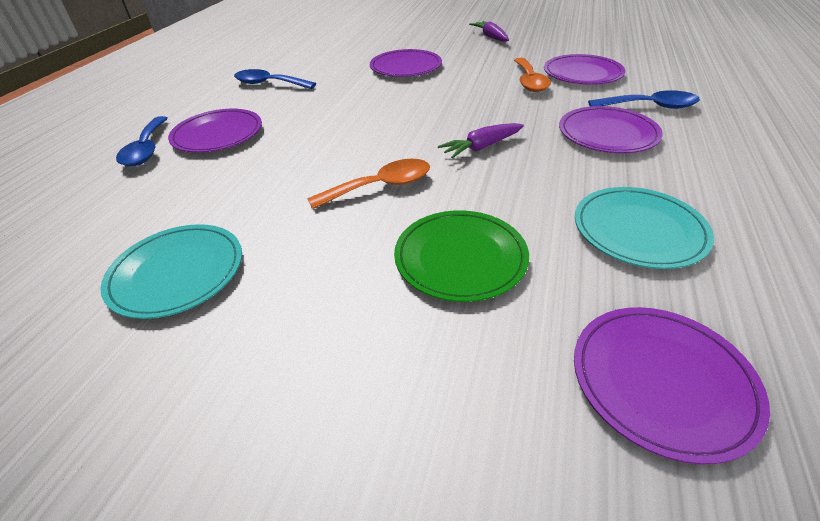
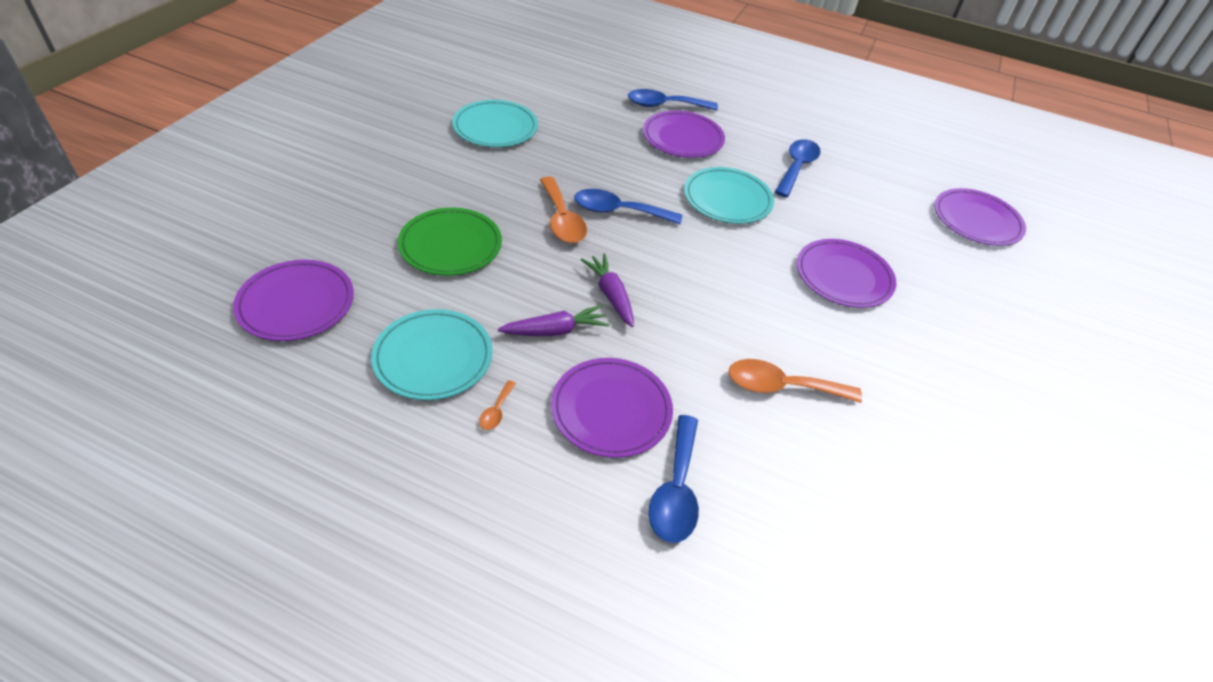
camera: 90 degrees right, 5 degrees up
(322, 108) = (727, 199): none -> turquoise plate
(356, 156) = (618, 211): none -> blue spoon
(491, 37) = (979, 395): purple carrot -> purple carrot (555, 330)
(582, 73) = (807, 460): purple plate -> purple plate (976, 220)
(662, 182) = (496, 411): none -> orange spoon

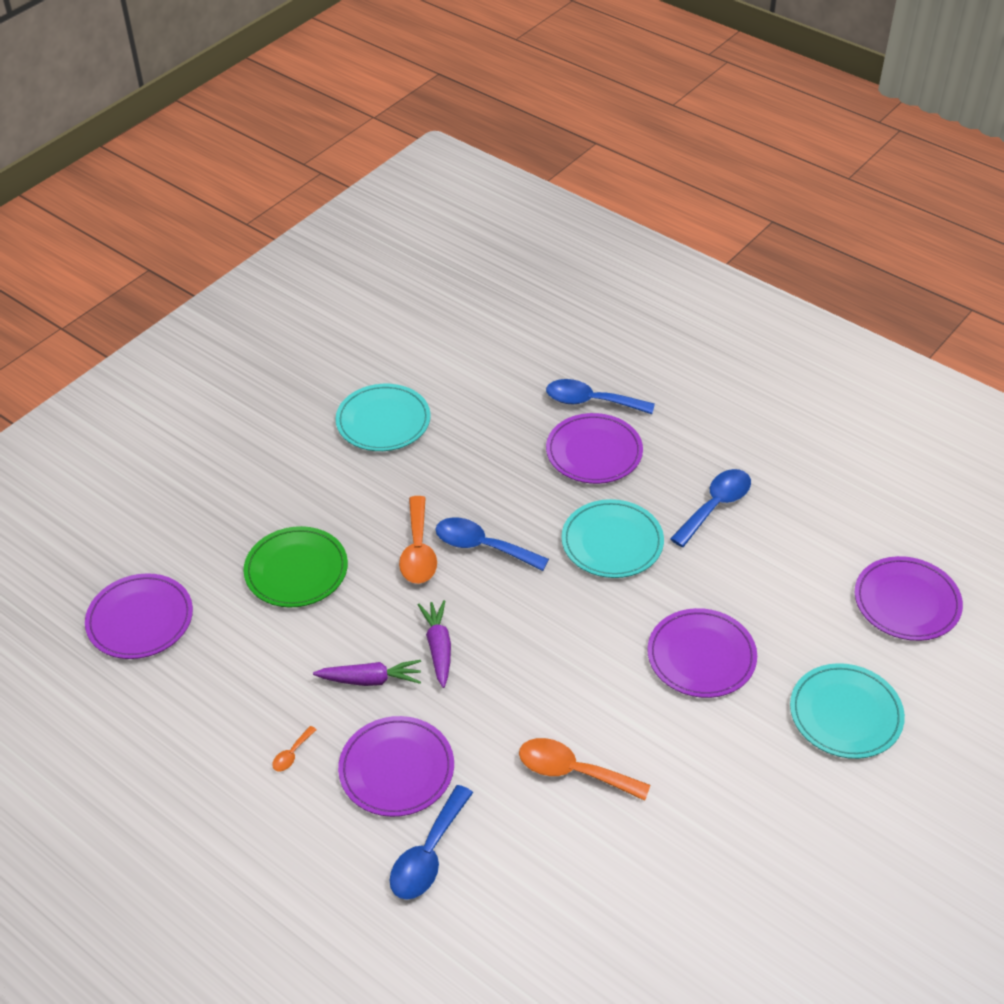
camera: 20 degrees right, 0 degrees up
(433, 357) = (249, 692): turquoise plate -> turquoise plate (845, 714)

